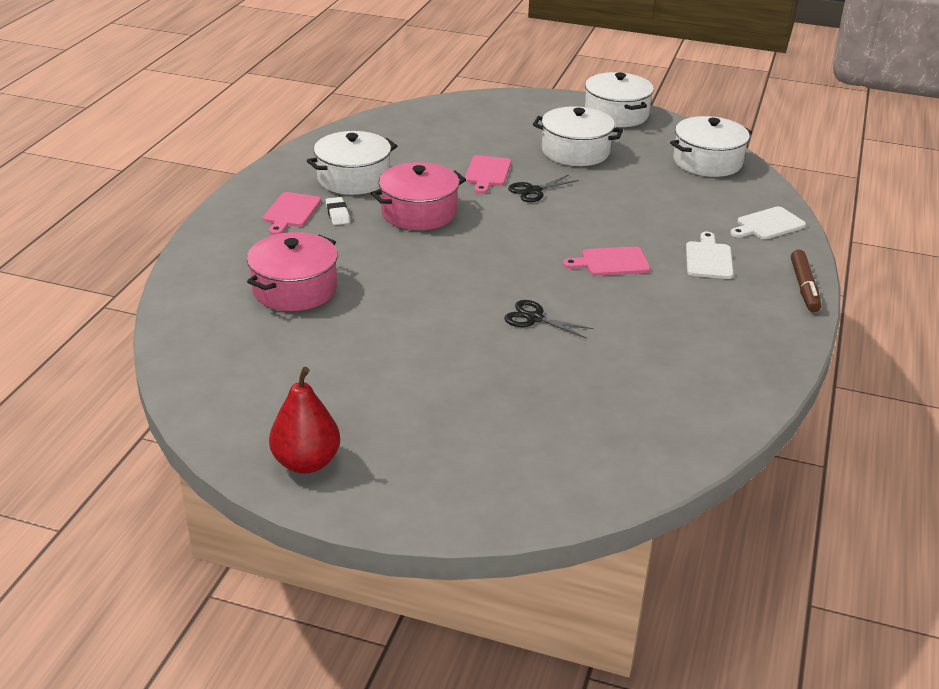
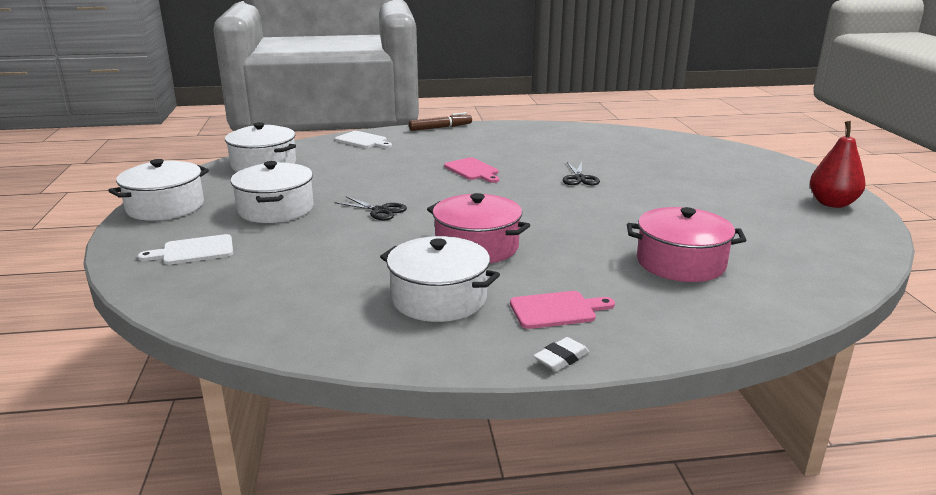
camera: 115 degrees left, 10 degrees down
(337, 214) = (528, 283): white eraser -> white eraser (561, 358)
(487, 173) = (359, 235): pink cutting board -> none
(708, 259) = (432, 149): white cutting board -> white cutting board (194, 251)

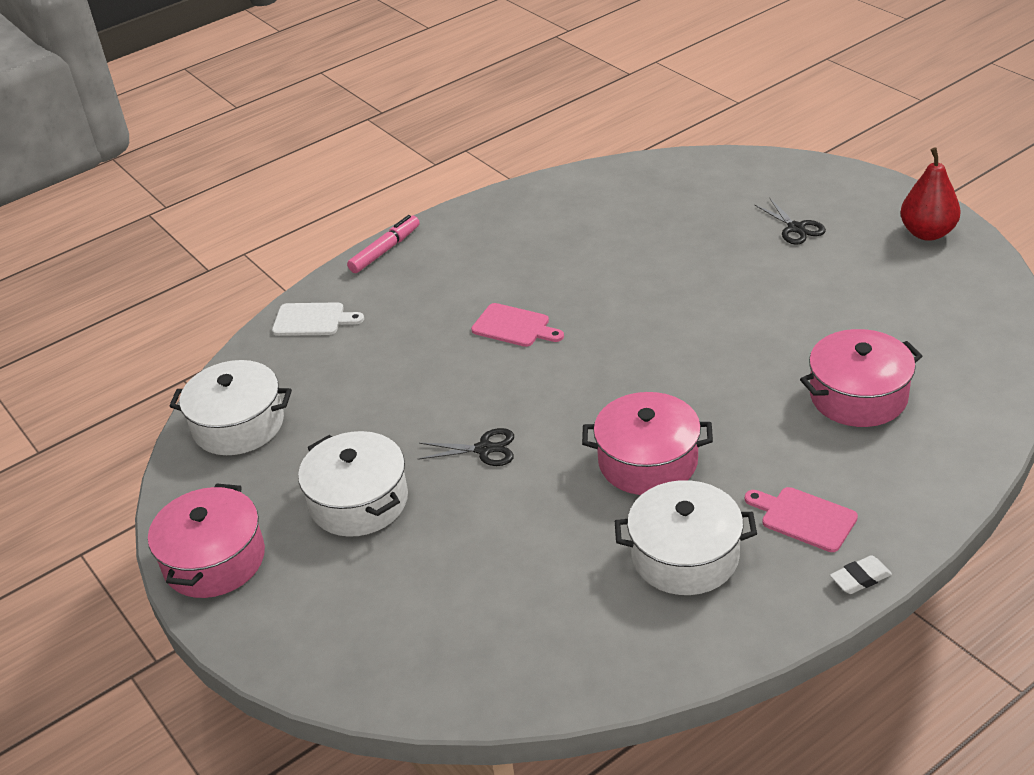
camera: 25 degrees left, 15 degrees up
(165, 207) = (214, 560): white pot -> pink pot
(194, 251) = (350, 613): white cutting board -> none
(440, 128) = (385, 250): brown marker -> pink marker
(556, 310) = (804, 518): pink cutting board -> pink cutting board turned 105 degrees counterclockwise
(561, 358) = (860, 578): white eraser -> white eraser turned 45 degrees clockwise
(579, 178) = (648, 292): black scissors -> black scissors (796, 228)

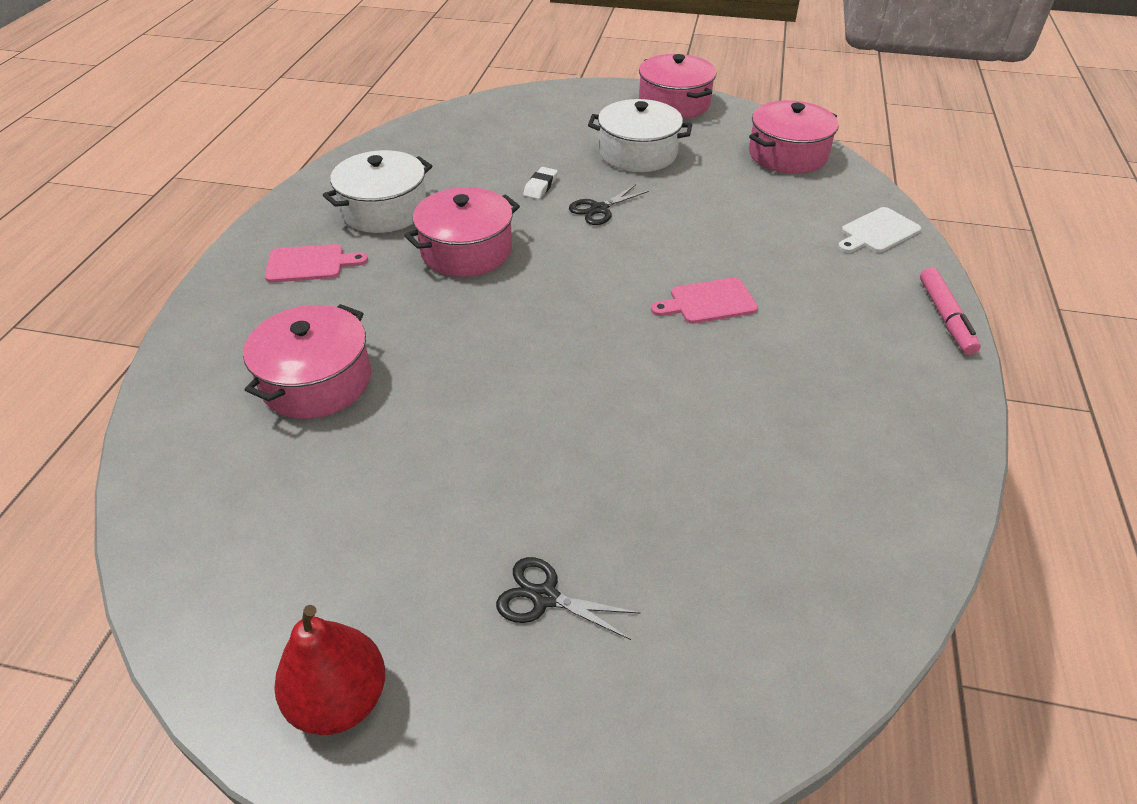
camera: 135 degrees right, 5 degrees up
(238, 425) = (787, 155): white pot -> pink pot
(860, 578) = (245, 245): white eraser -> white eraser (540, 186)

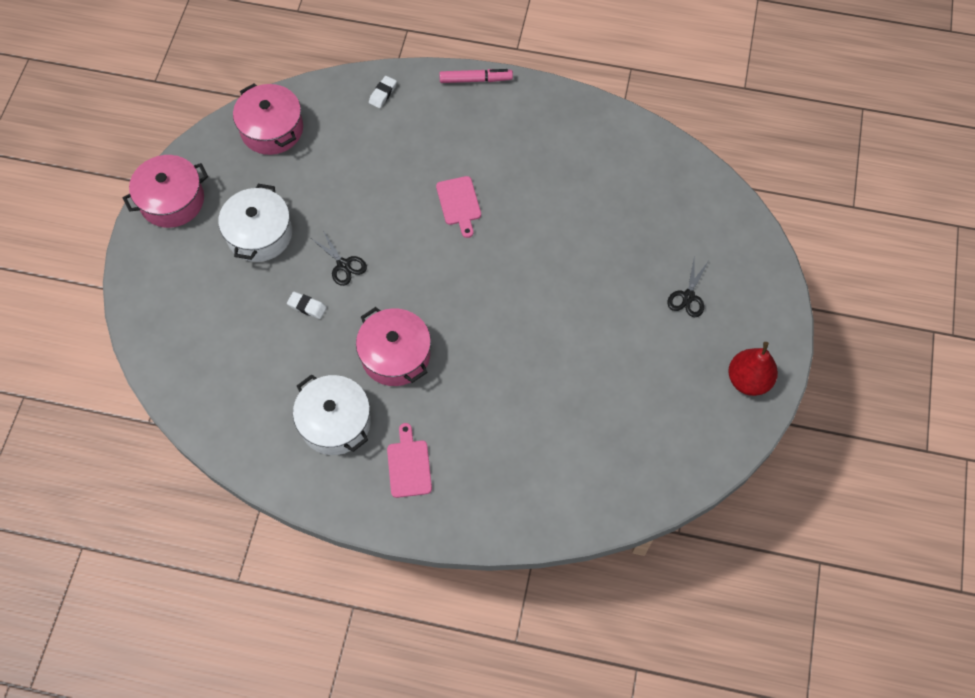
camera: 90 degrees left, 20 degrees up
(316, 381) = (539, 433): pink pot -> none
(877, 232) = (383, 94): white cutting board -> white eraser

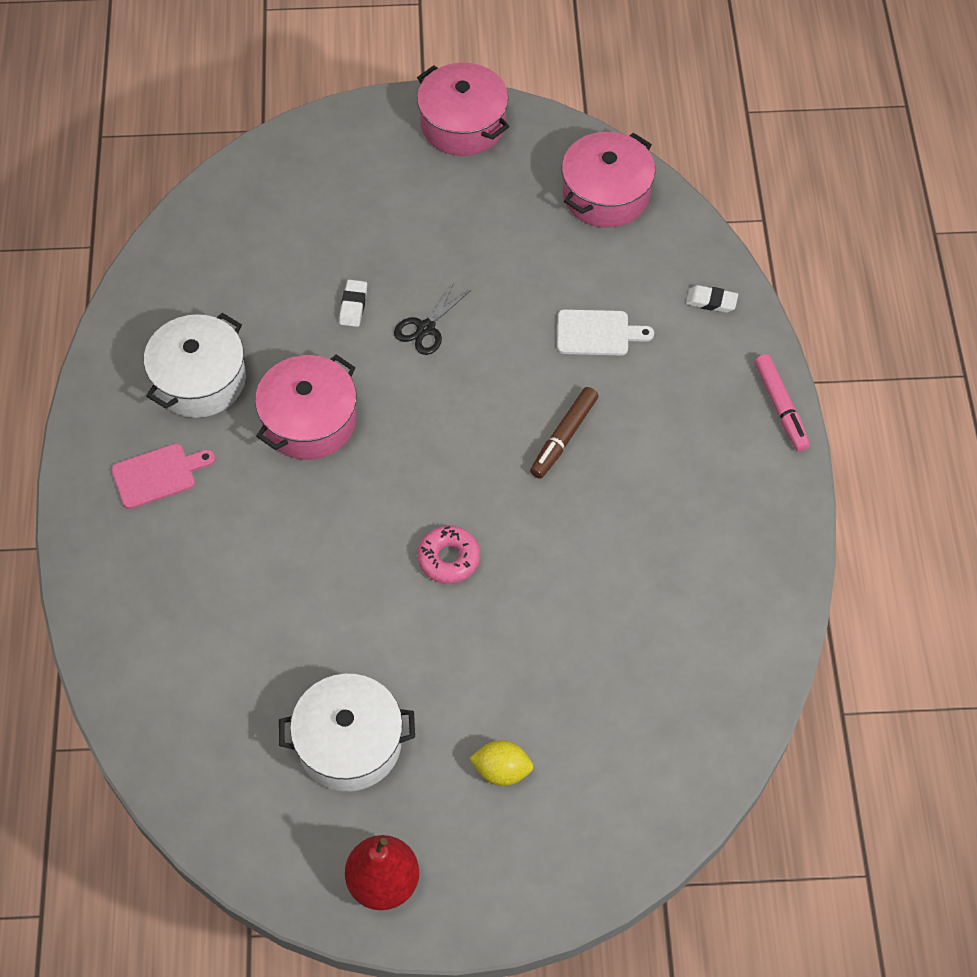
camera: 75 degrees right, 5 degrees down
(259, 234) = (443, 226): white pot -> white pot (349, 743)
(384, 164) = (597, 333): none -> white cutting board
(459, 203) = (563, 437): pink cutting board -> brown marker
(531, 292) = (449, 559): none -> pink donut
(688, 296) = (502, 770): black scissors -> yellow lemon

